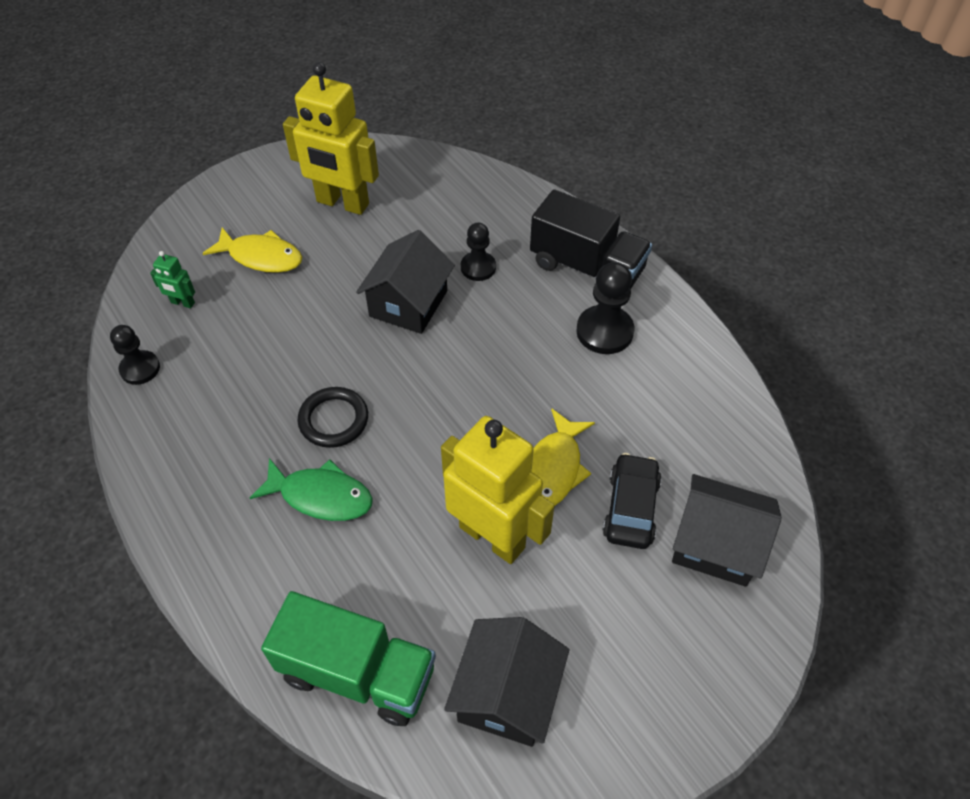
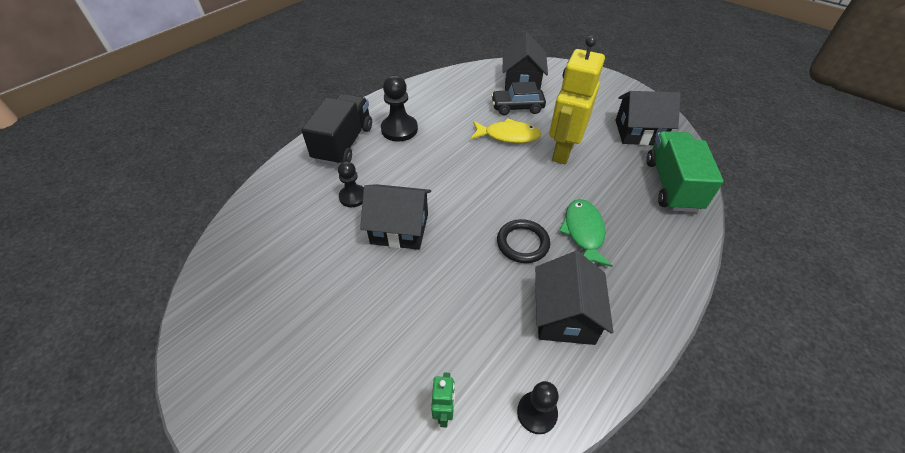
camera: 105 degrees left, 5 degrees down
(218, 428) = (565, 316): none -> black house
(261, 257) = (365, 358): yellow fish -> none
(342, 203) = (281, 310): yellow robot -> none

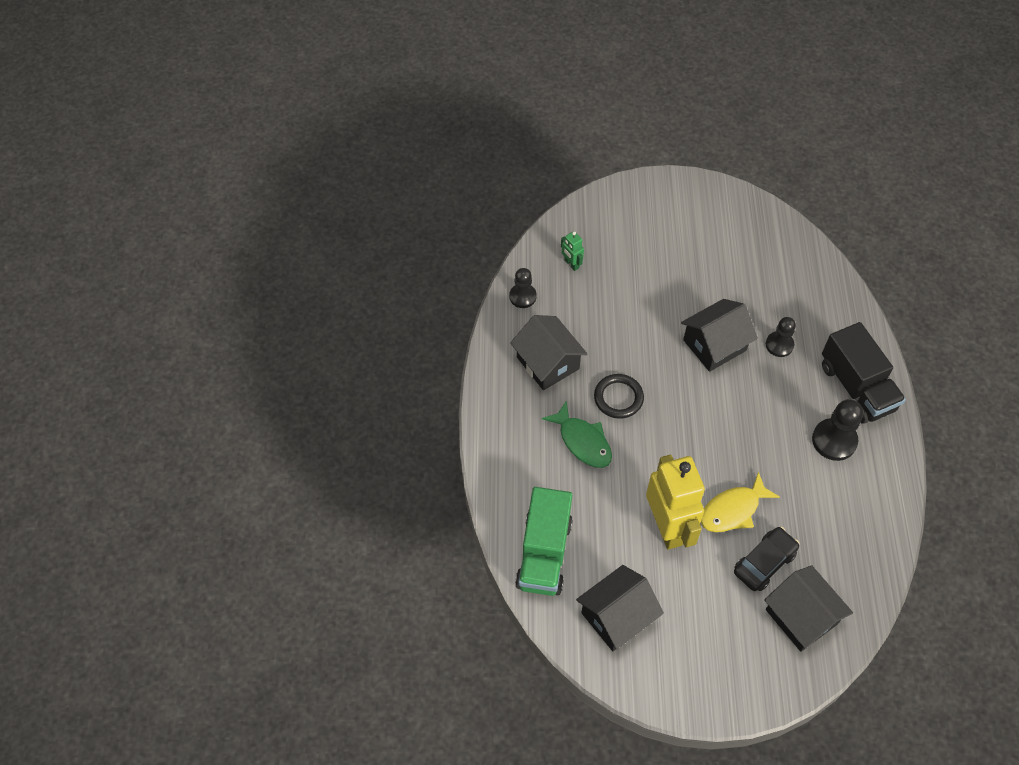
camera: 140 degrees right, 10 degrees up
(672, 185) = (544, 553): green truck -> green truck turned 45 degrees clockwise

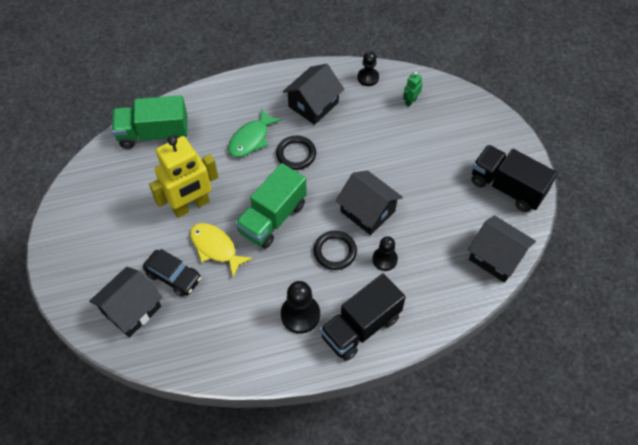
camera: 75 degrees right, 0 degrees up
(617, 616) = (112, 186): black house -> black house (496, 257)
(704, 442) = (272, 218): none -> green truck
(711, 211) = (507, 187): none -> black truck
(761, 389) = (335, 251): none -> black ring

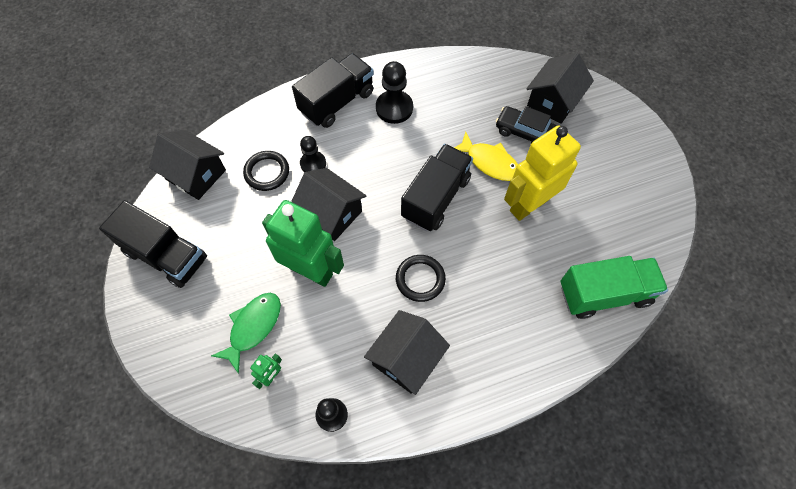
camera: 175 degrees right, 5 degrees up
(251, 139) = (479, 296): green fish -> green fish (253, 327)
(272, 218) = (436, 198): green truck -> black truck
(335, 251) = (365, 167): black ring -> black ring (267, 172)
(384, 167) = (311, 271): none -> green robot

